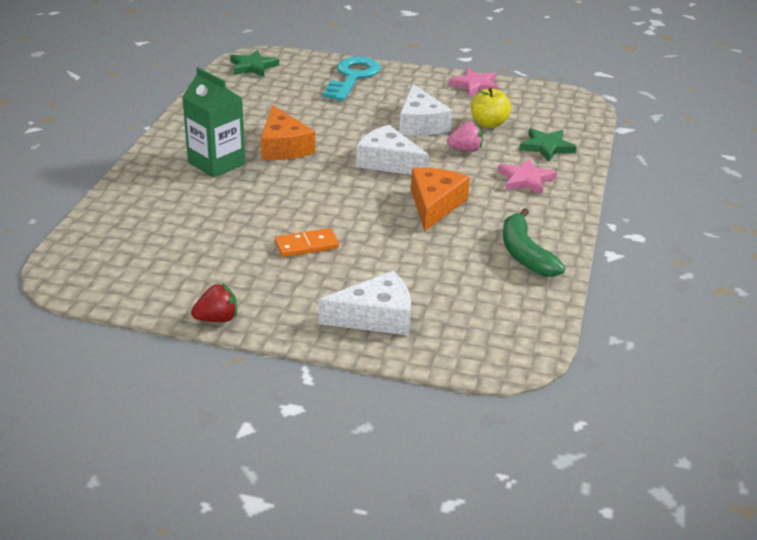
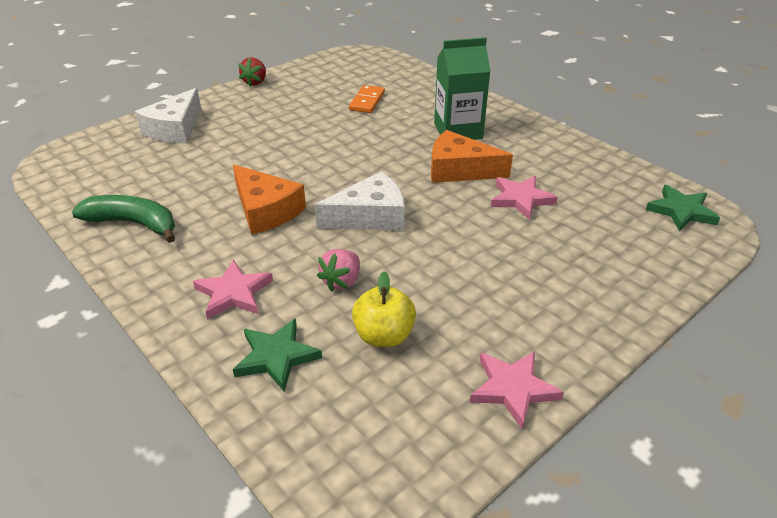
camera: 125 degrees right, 5 degrees up
(299, 116) = (521, 199): none -> pink star
(306, 245) = (290, 131): orange domino -> orange domino (367, 101)
(352, 77) = (610, 276): turquoise key -> none
(420, 124) = (434, 276): white cheese -> none

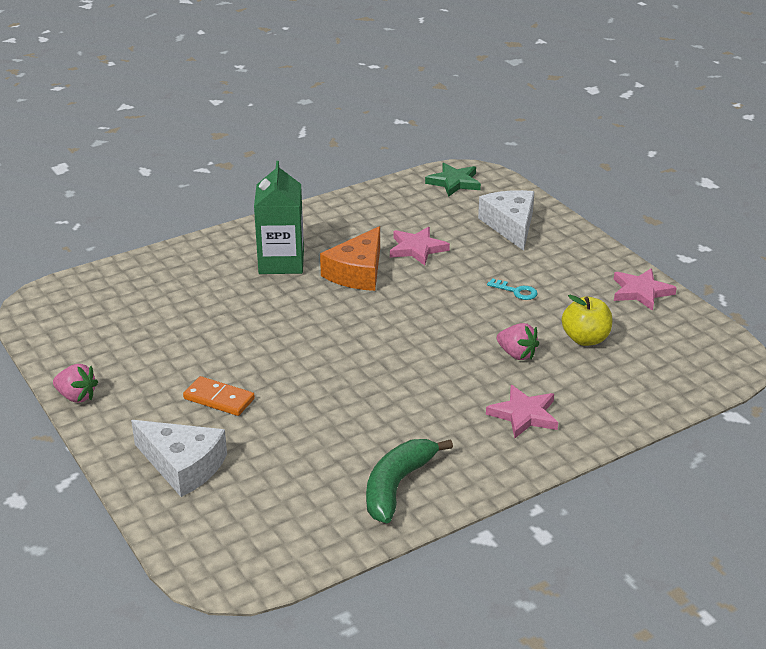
camera: 80 degrees left, 5 degrees down
(255, 82) = (76, 396): red strawberry -> pink strawberry
(266, 210) = (396, 394): orange cheese -> none
(276, 357) = (605, 392): green star -> none
(367, 101) = (182, 312): orange domino -> orange domino (219, 399)
(370, 216) = (423, 331): white cheese -> white cheese (510, 225)
(467, 273) = (516, 291): none -> turquoise key

